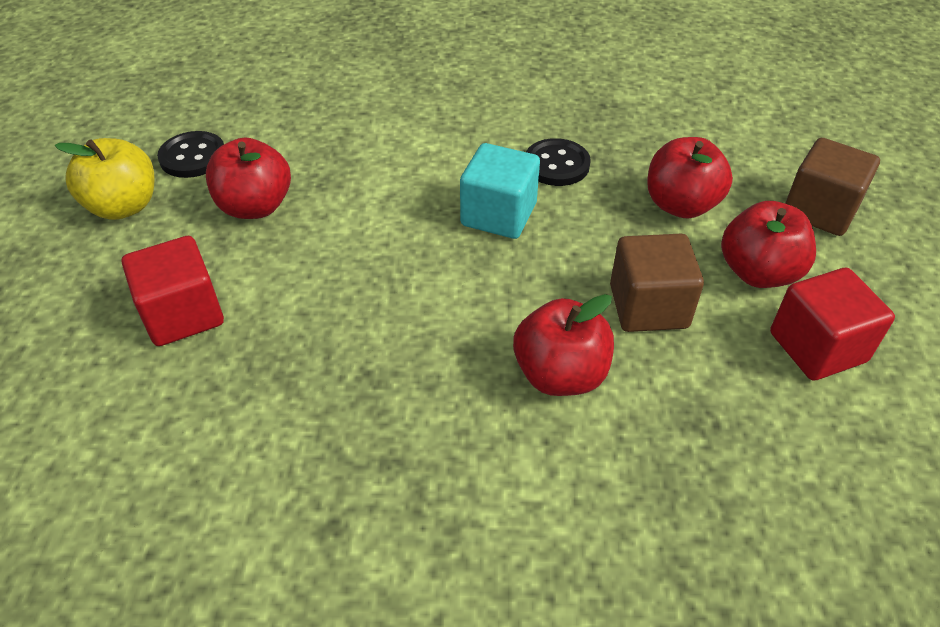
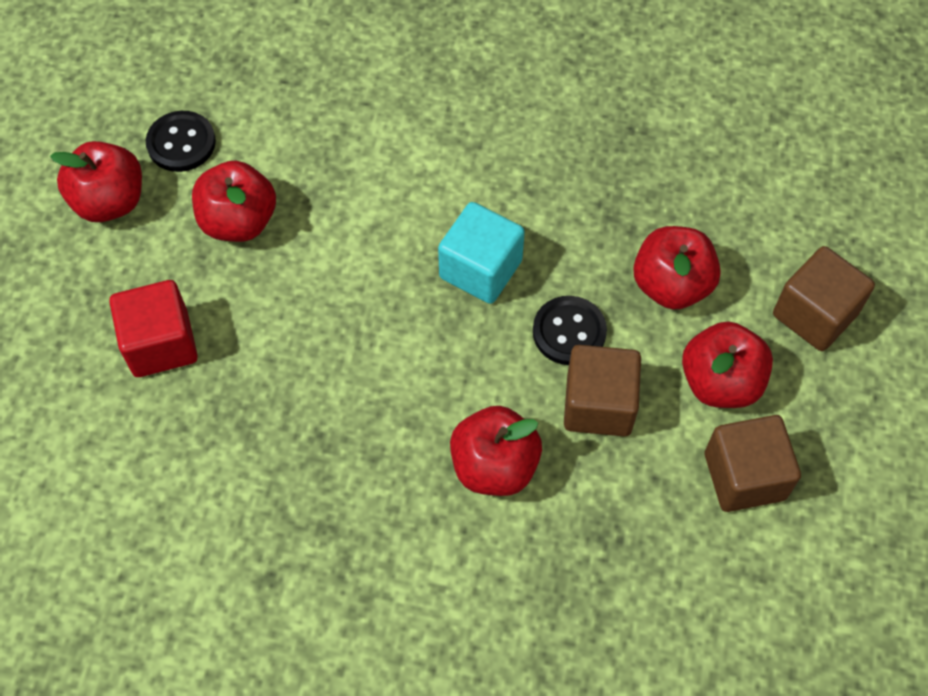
camera: 10 degrees right, 15 degrees up
(124, 206) = (110, 201): yellow apple -> red apple
(556, 164) = (557, 210): black button -> black button (569, 332)
(817, 347) = (744, 476): red cube -> brown cube

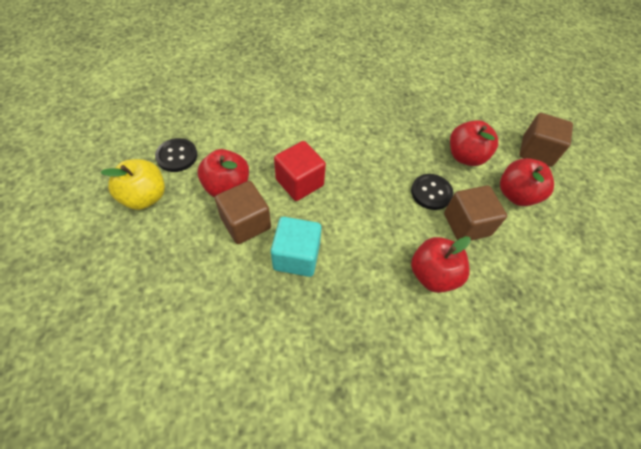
camera: 25 degrees left, 5 degrees down
(110, 201) = (145, 197): red apple -> yellow apple
(161, 344) = (208, 268): red cube -> red cube (299, 182)
(480, 269) = (370, 175): turquoise cube -> turquoise cube (296, 256)
(744, 476) = (557, 237): brown cube -> brown cube (246, 223)

